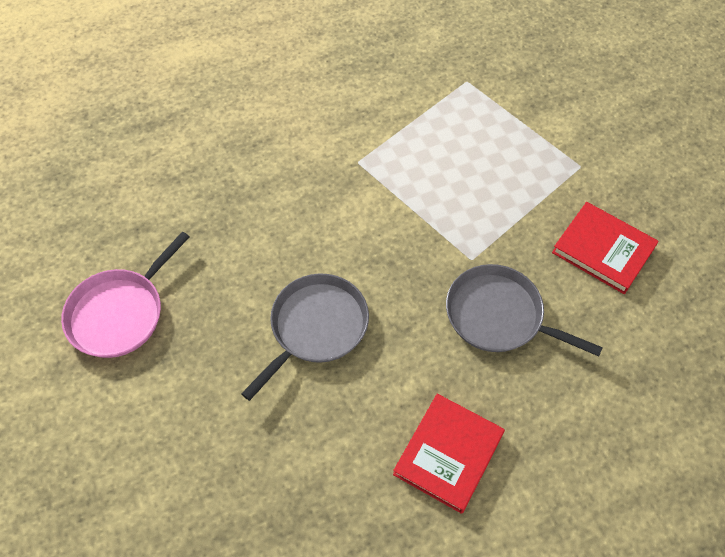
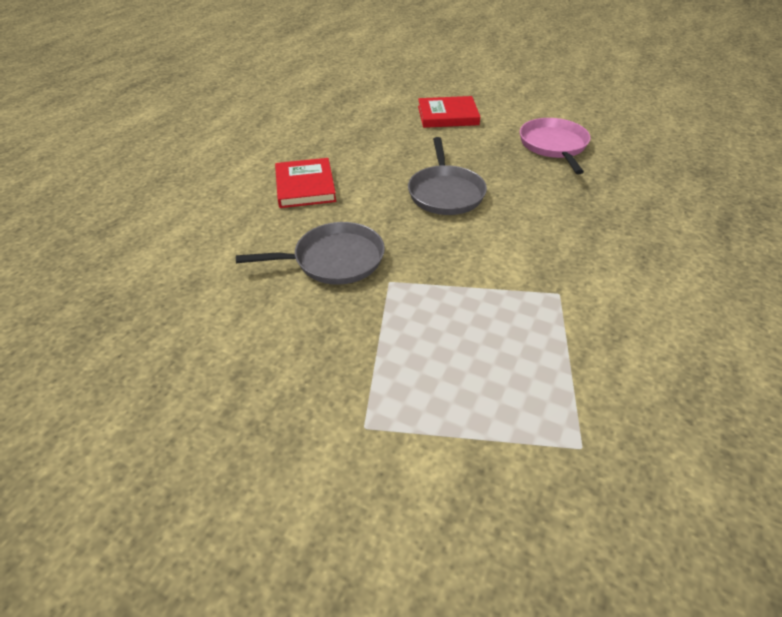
camera: 140 degrees right, 15 degrees down
(603, 250) = (282, 354): red book -> red book (448, 115)

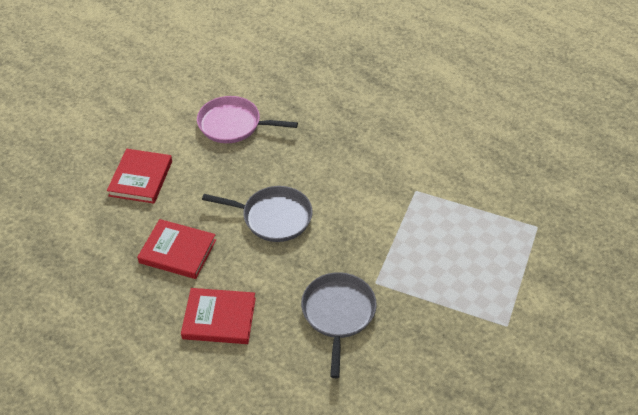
camera: 75 degrees left, 5 degrees up
(374, 150) = (178, 251): none -> red book

